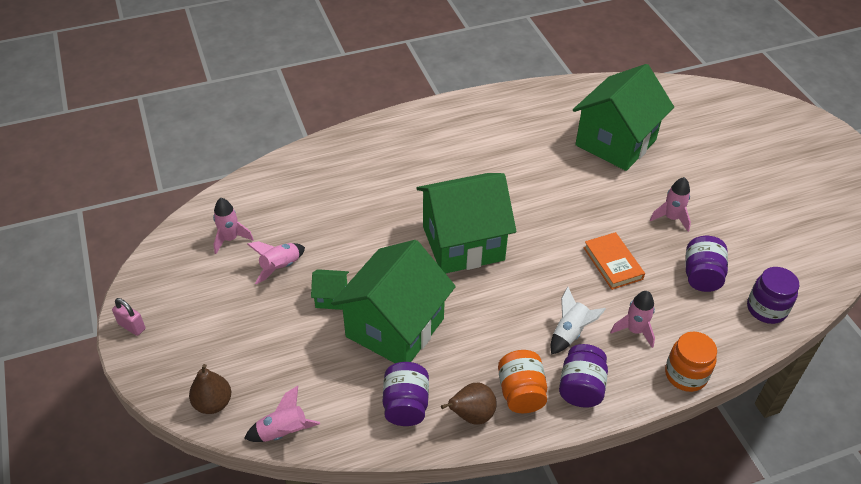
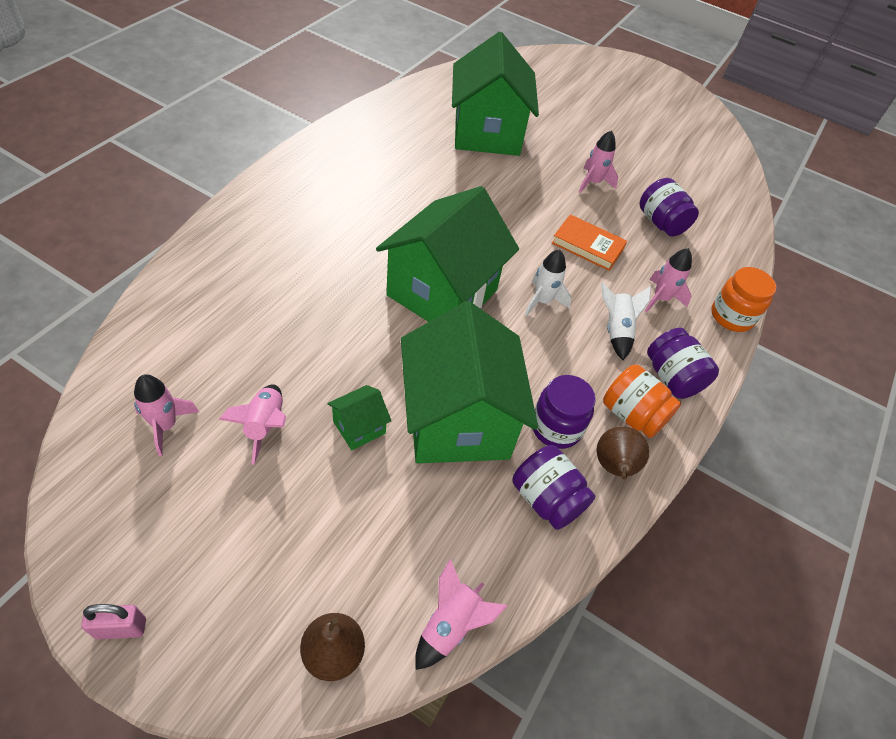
camera: 45 degrees left, 5 degrees up
(532, 284) = (542, 301): none -> white rocket
(766, 309) = (728, 228): purple jar -> purple jar (556, 427)

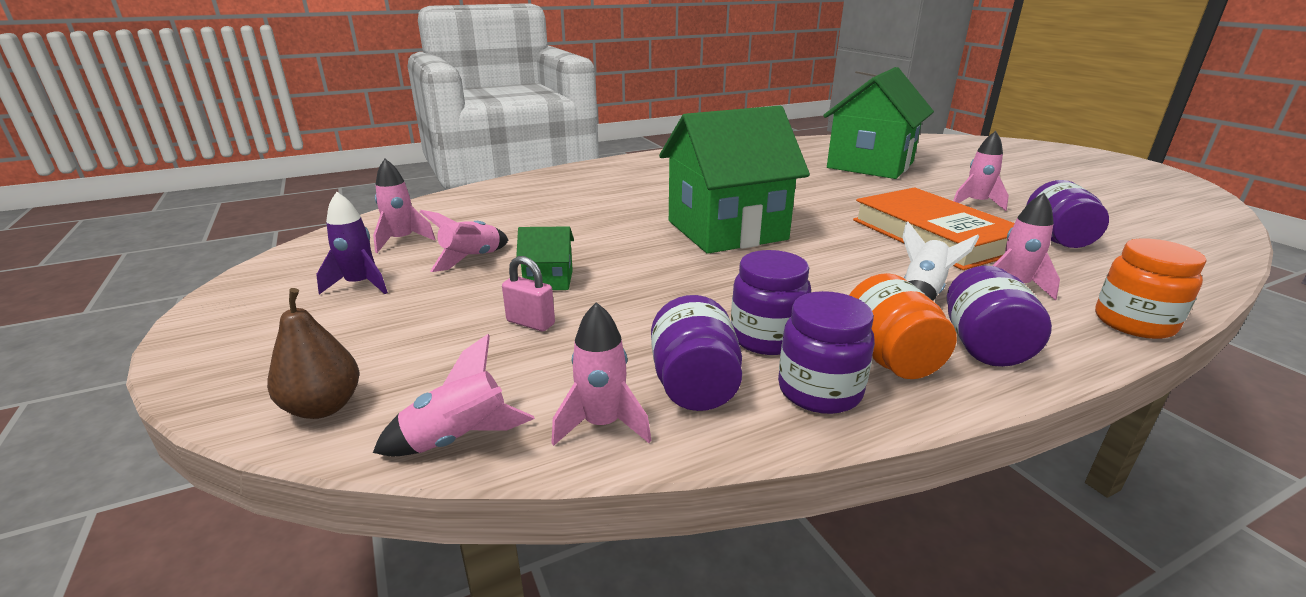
camera: 40 degrees right, 25 degrees down
(121, 628) = (210, 324): pink padlock -> pink padlock (530, 323)
(200, 509) = (360, 285): none -> purple rocket
(458, 420) = (652, 302): green house -> none
(521, 563) = (602, 424): none -> pink rocket
(542, 301) = (838, 256): white rocket -> none
(587, 246) = (933, 235): orange book -> orange book, size x1.74
(614, 467) = (819, 391): brown pear -> purple jar

